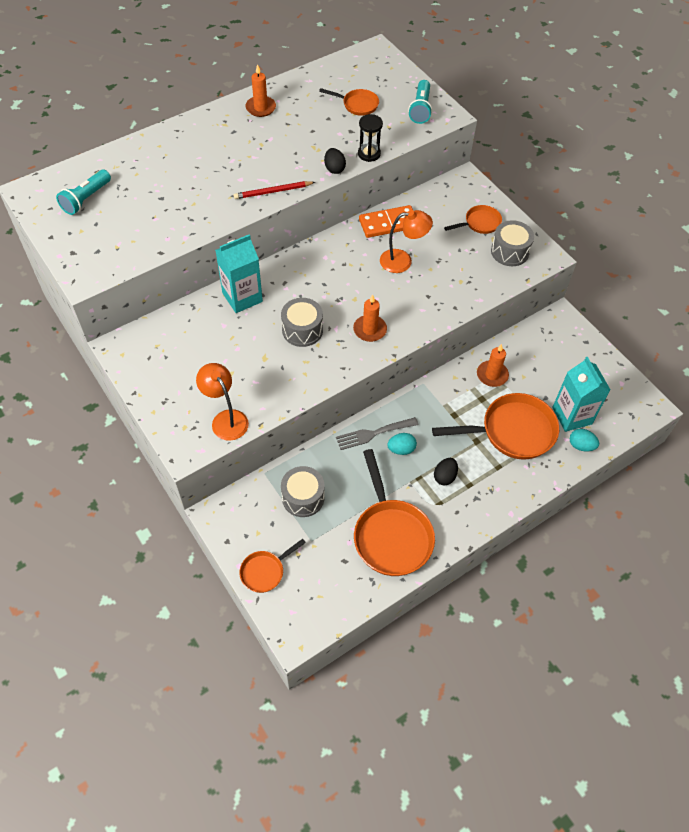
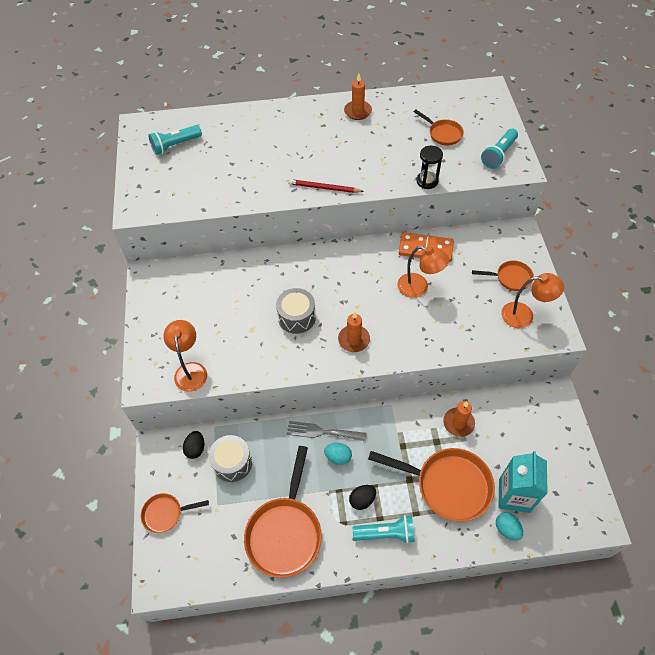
camera: 30 degrees right, 0 degrees up
(242, 297) = (265, 269): turquoise carton -> none
(334, 169) = (388, 185): black egg -> black egg (195, 448)
(482, 495) = (386, 533): none -> turquoise flashlight
(509, 251) = (524, 315): grey drum -> orange lamp

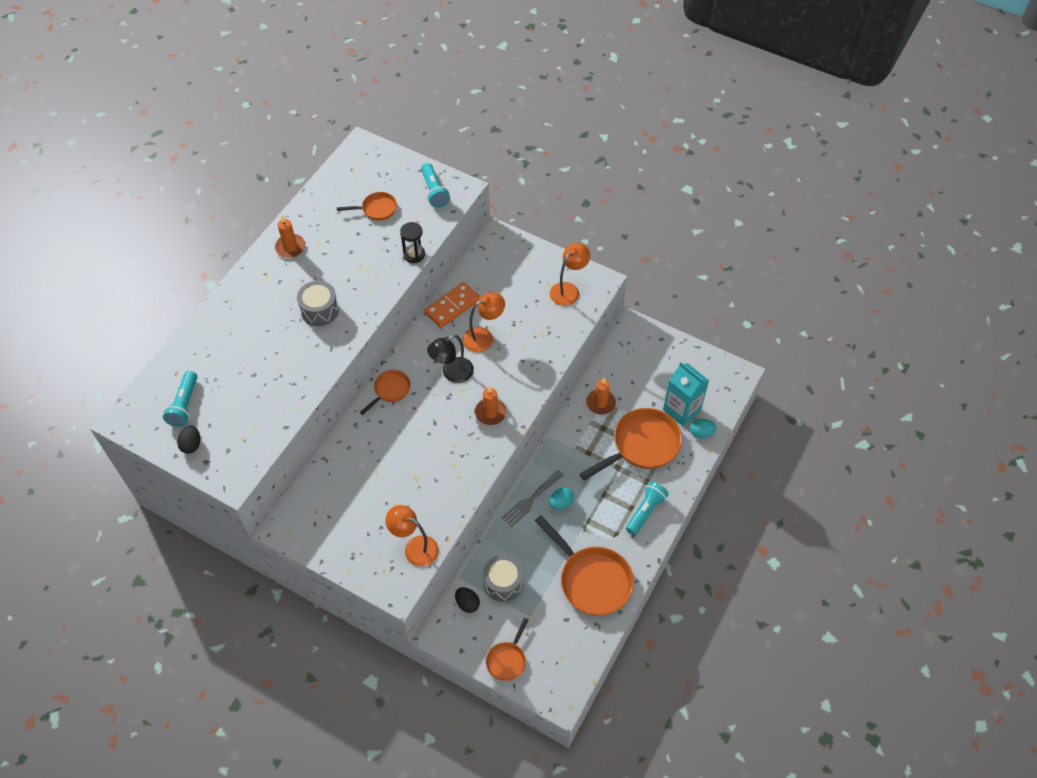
camera: 55 degrees left, 0 degrees up
(296, 317) = (434, 438): grey drum -> grey drum (319, 310)
(324, 188) = (350, 326): red pencil -> none
(362, 500) = (608, 510): black egg -> black egg (191, 445)
(365, 290) = (452, 373): none -> black lamp
(510, 278) = (530, 273): orange pan -> orange pan (390, 390)

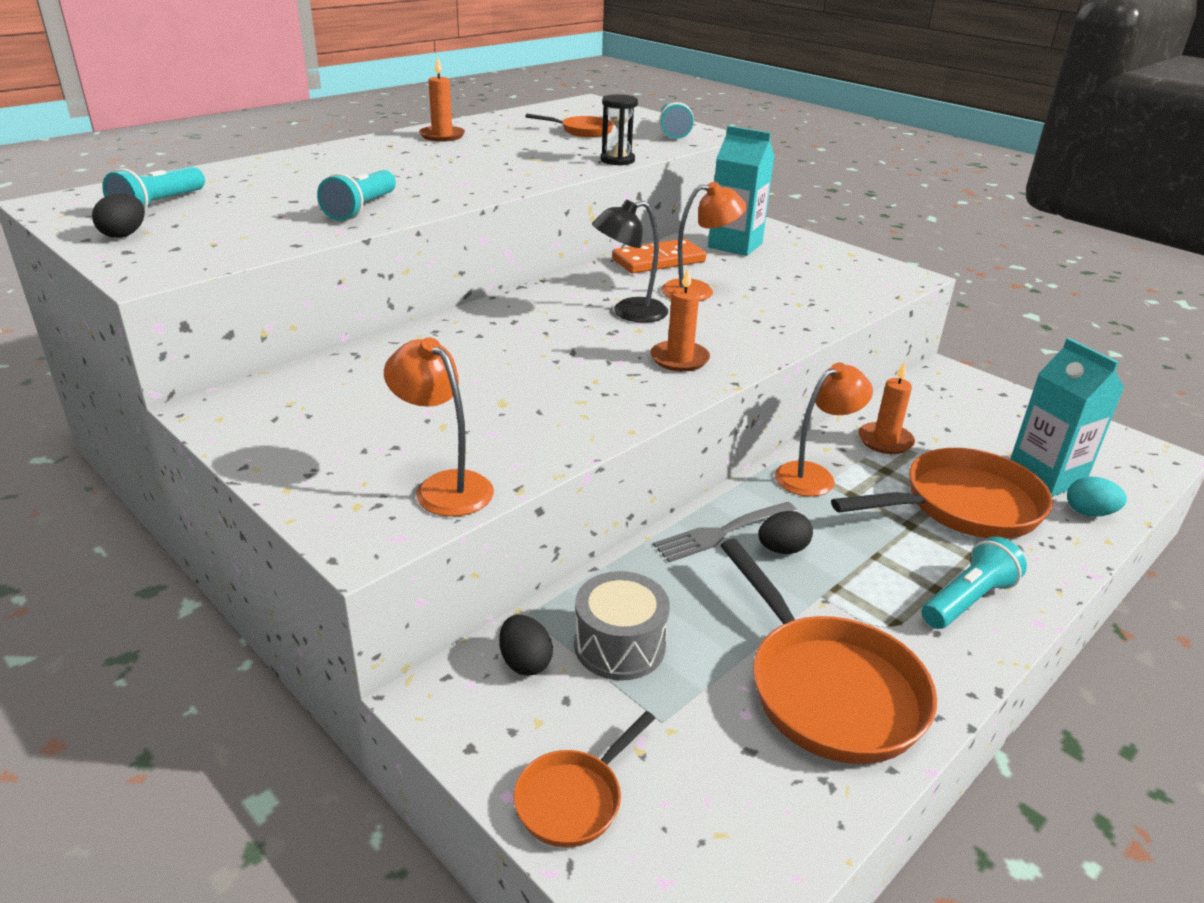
camera: 15 degrees right, 25 degrees down
(297, 374) = (361, 209): none -> turquoise flashlight
(319, 310) = (444, 174): grey drum -> none
(390, 390) = (516, 311): orange pan -> none
(493, 271) = (735, 245): none -> turquoise carton
(561, 503) = (782, 549): turquoise egg -> black egg
(568, 290) = (853, 275): orange lamp -> orange lamp (814, 475)

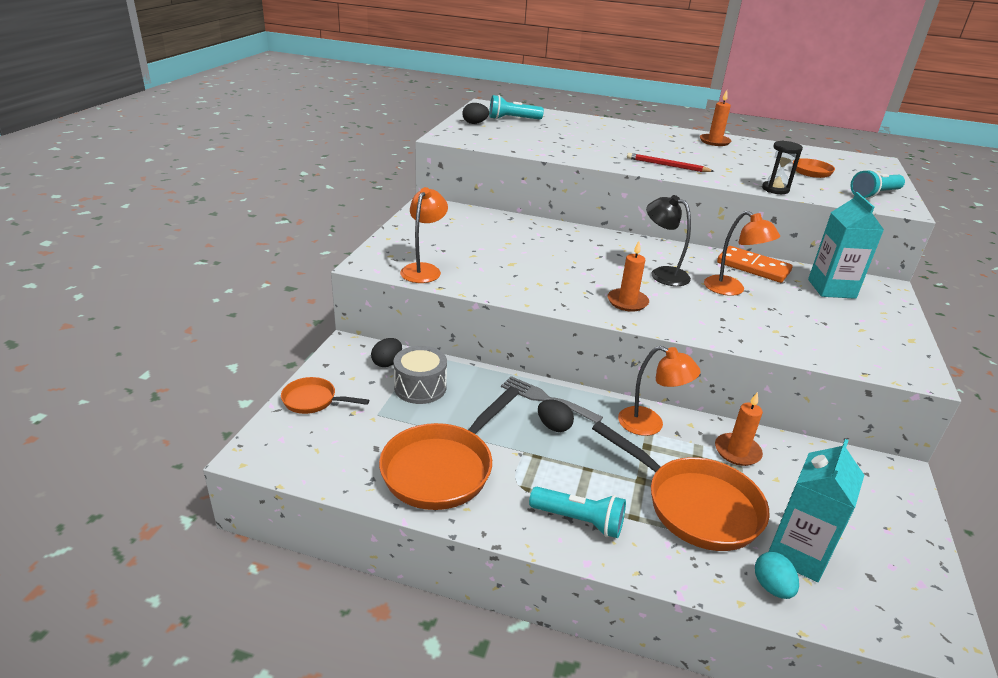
camera: 60 degrees right, 0 degrees up
(361, 209) = (575, 151): turquoise flashlight -> none
(485, 180) = (667, 165): none -> red pencil

